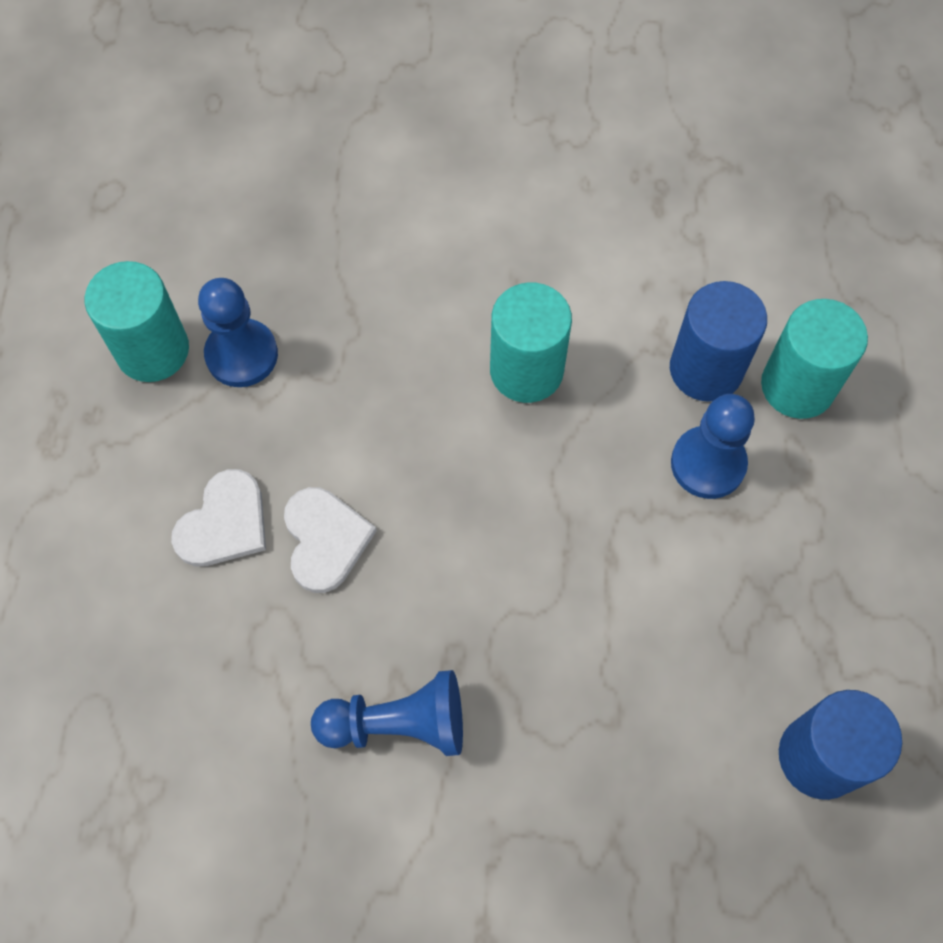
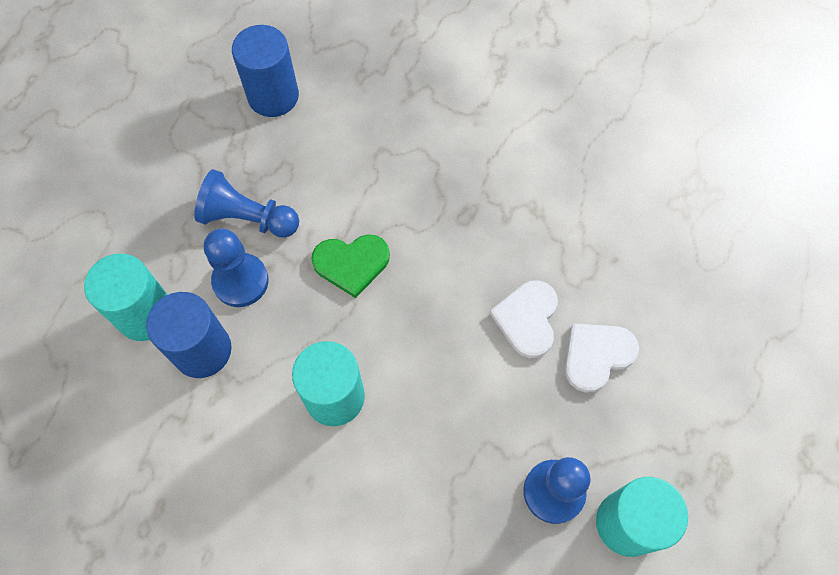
camera: 160 degrees left, 0 degrees up
(398, 723) = (513, 190): blue pawn -> blue pawn (247, 218)
(579, 535) = (351, 263): none -> green heart

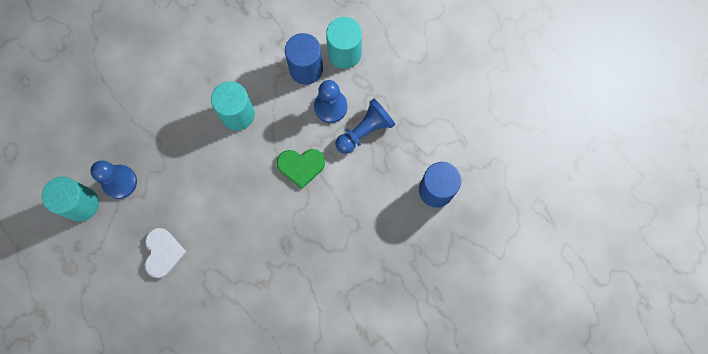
camera: 125 degrees right, 10 degrees up
(351, 263) = (301, 166): green heart -> green heart turned 120 degrees counterclockwise
(527, 319) = (206, 232): white heart -> none

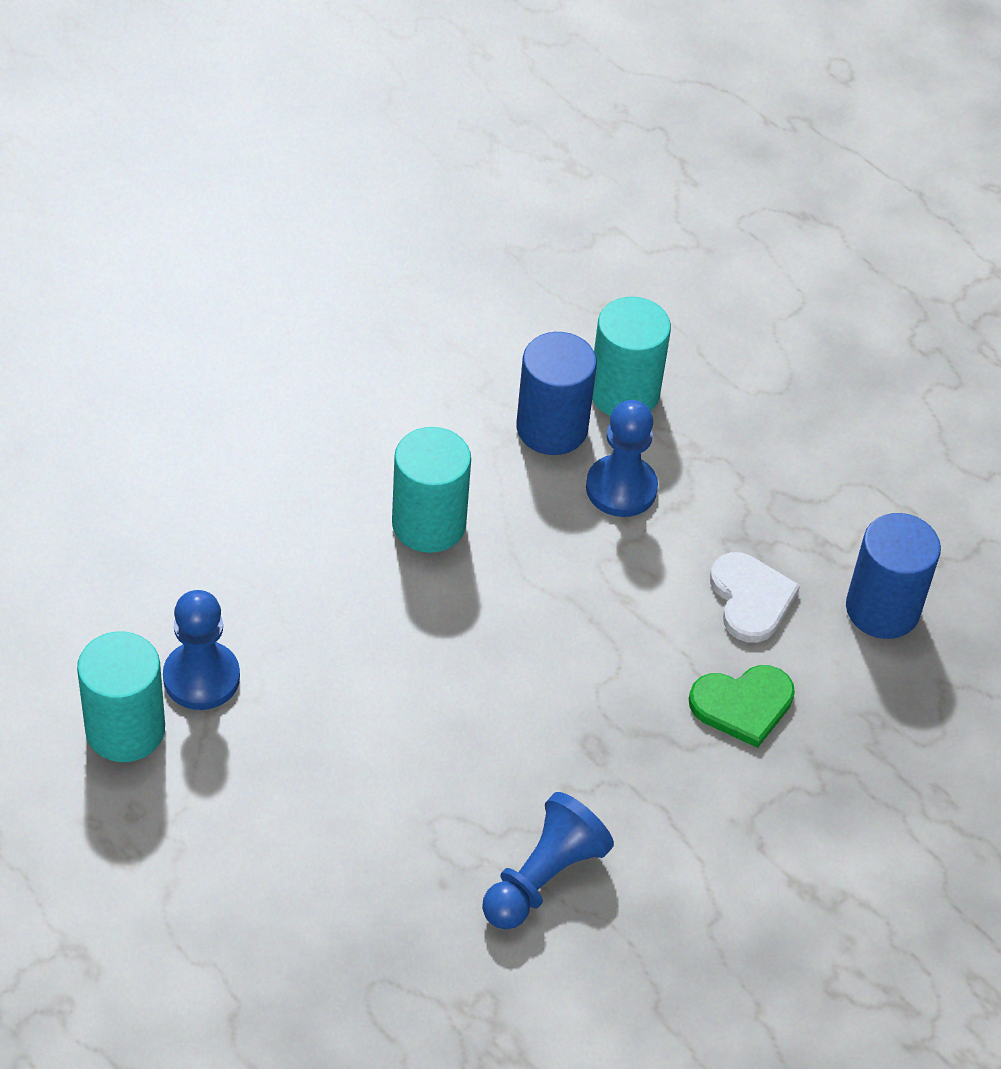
camera: 15 degrees left, 25 degrees down
(163, 252) = (329, 798): white heart -> white heart (750, 599)
(301, 166) = (588, 601): green heart -> green heart (743, 705)
(365, 131) = (704, 522): blue pawn -> blue pawn (543, 877)

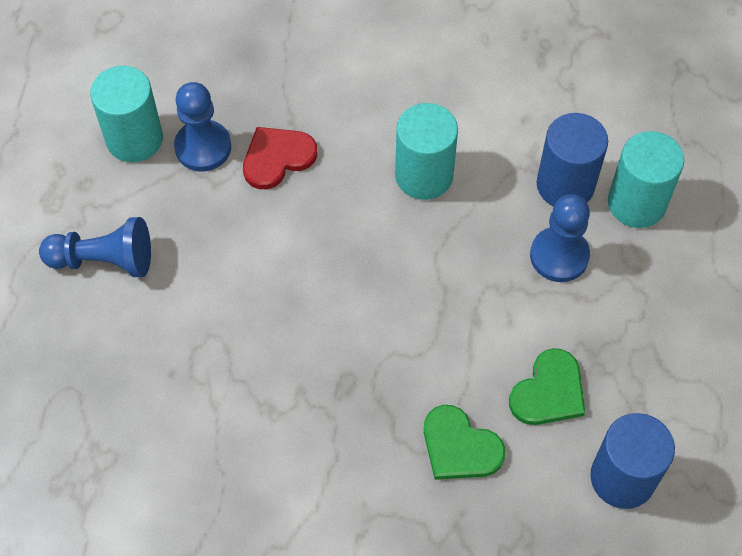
camera: 55 degrees right, 10 degrees up
(282, 625) = (277, 158): none -> red heart
(543, 877) = (223, 425): blue pawn -> blue pawn (104, 260)
(750, 599) = (549, 391): white heart -> green heart

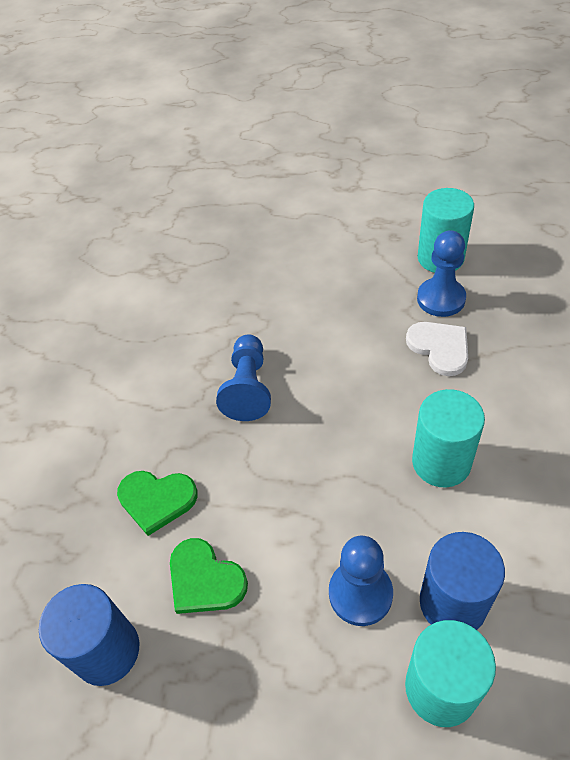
camera: 95 degrees right, 10 degrees down
(104, 260) = (329, 255): blue pawn -> blue pawn (248, 388)
(277, 158) = (440, 348): red heart -> white heart
(459, 447) = (157, 500): green heart -> green heart turned 120 degrees counterclockwise

